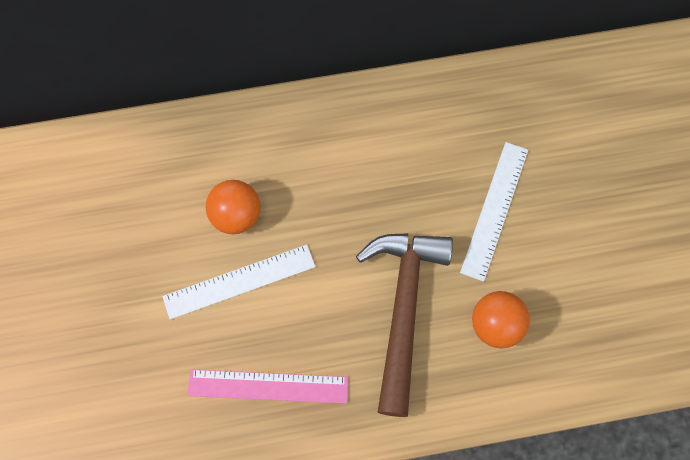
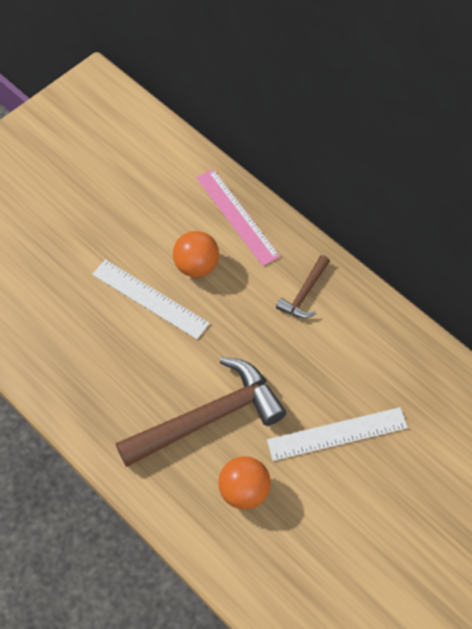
camera: 55 degrees right, 10 degrees down
(268, 386) = (88, 365): pink ruler -> pink ruler (237, 216)
(338, 142) = (304, 294): none -> brown hammer

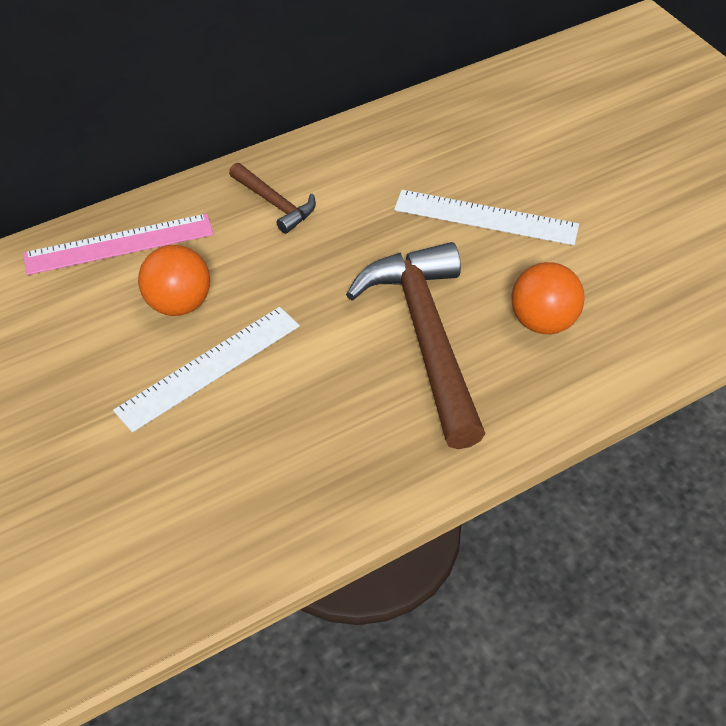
camera: 75 degrees left, 10 degrees down
(337, 434) = (486, 217): white ruler -> white ruler turned 75 degrees counterclockwise

